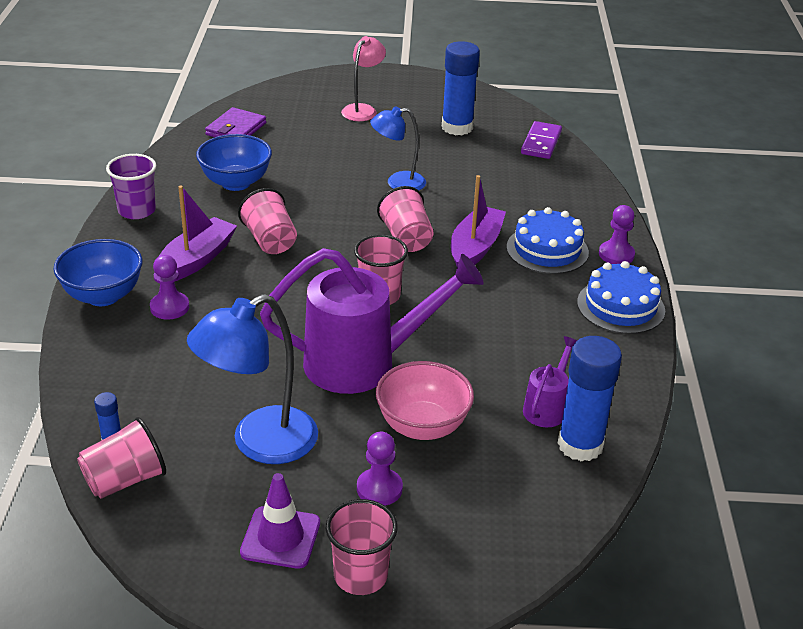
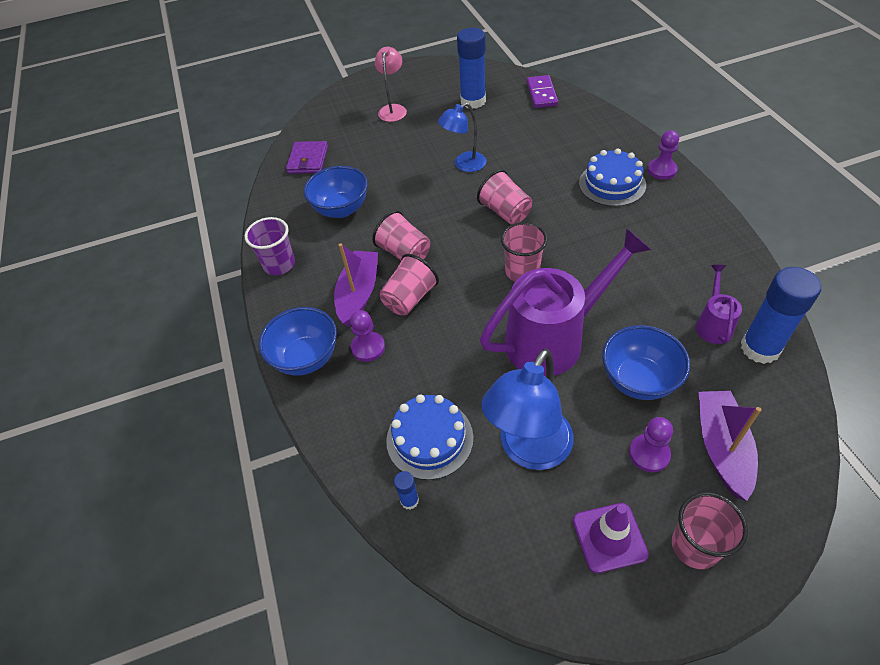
camera: 15 degrees left, 15 degrees up
(125, 480) = (447, 537): pink cup -> pink cup (409, 298)
(422, 426) = (638, 380): pink bowl -> blue bowl
(475, 248) = (561, 201): purple boat -> purple boat (722, 448)
(620, 306) = (697, 213): blue cake -> blue cake (429, 439)

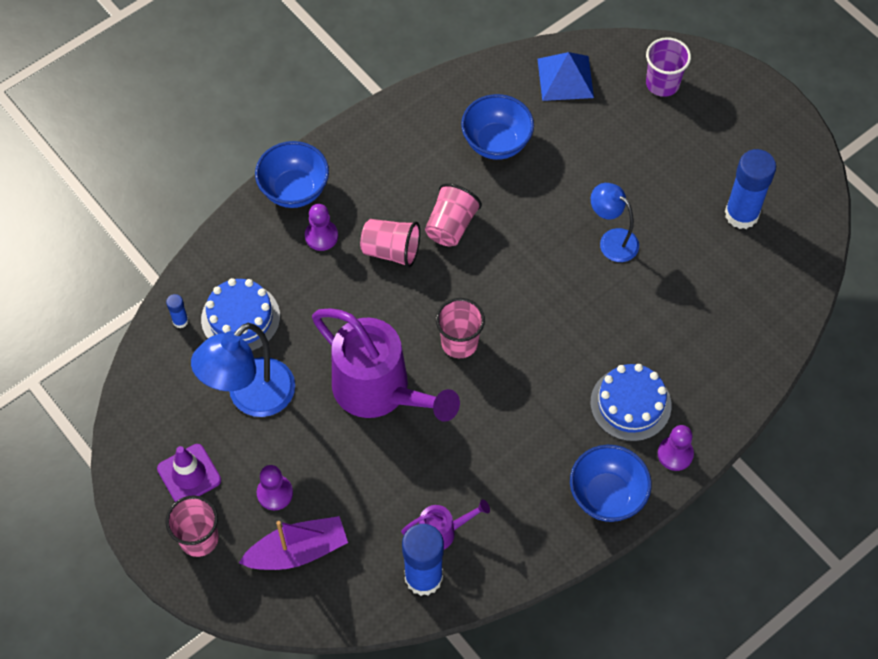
camera: 65 degrees right, 10 degrees up
(279, 264) = (399, 119): purple cup -> purple cup (662, 84)
(308, 160) = (565, 78): purple wallet -> blue pyramid
(359, 294) = (383, 204): purple boat -> none
(393, 109) = (692, 131): pink lamp -> none
(505, 212) = (545, 304): pink cup -> none
(528, 450) = (251, 398): blue lamp -> blue lamp turned 60 degrees counterclockwise
(541, 94) = (787, 289): purple domino -> none
(638, 380) = (352, 473): blue bowl -> blue bowl (607, 496)

